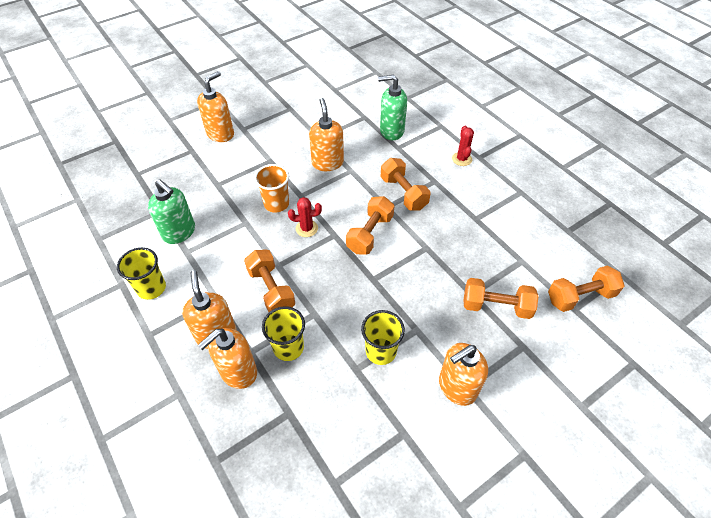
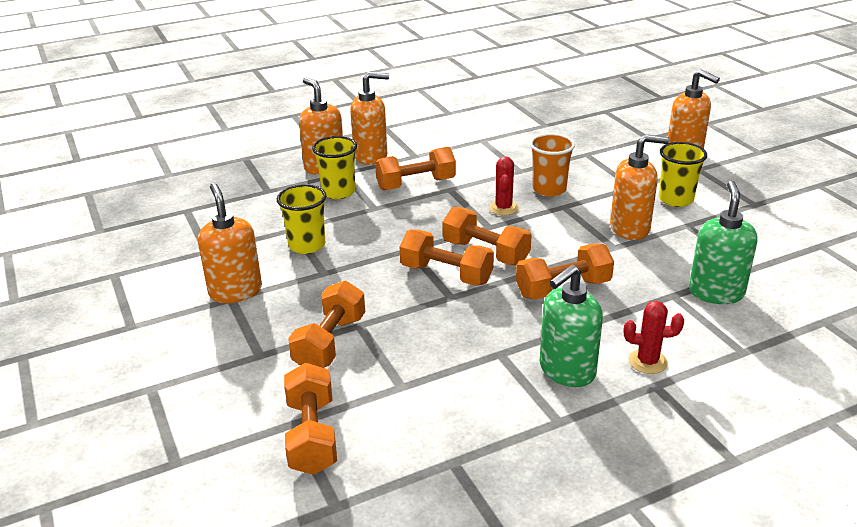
camera: 100 degrees right, 20 degrees down
(151, 288) = (438, 125): yellow cup -> yellow cup (676, 199)
(179, 232) = (511, 135): green soap dispenser -> green soap dispenser (566, 371)
(401, 253) = (446, 274): none -> orange dumbbell

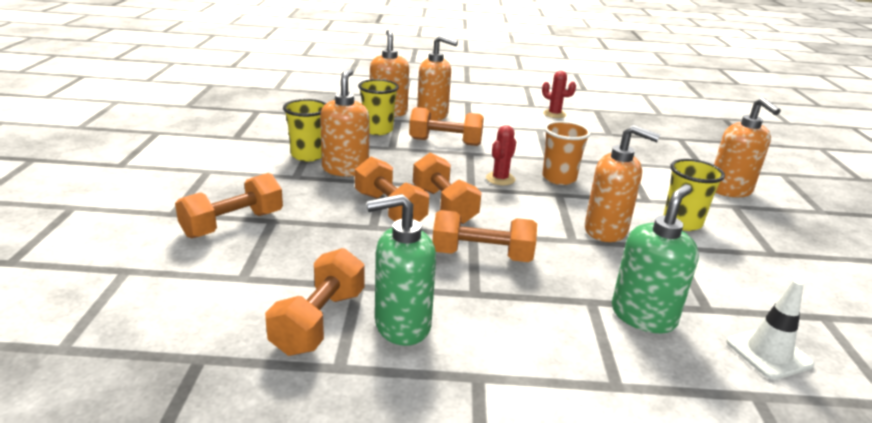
camera: 25 degrees right, 5 degrees down
(235, 291) = (217, 167): orange soap dispenser -> orange soap dispenser (345, 169)
(312, 435) = (124, 285): orange dumbbell -> orange dumbbell (319, 321)
(647, 362) = (494, 351): red cactus -> red cactus (554, 114)
(809, 288) = (768, 353): none -> white traffic cone

